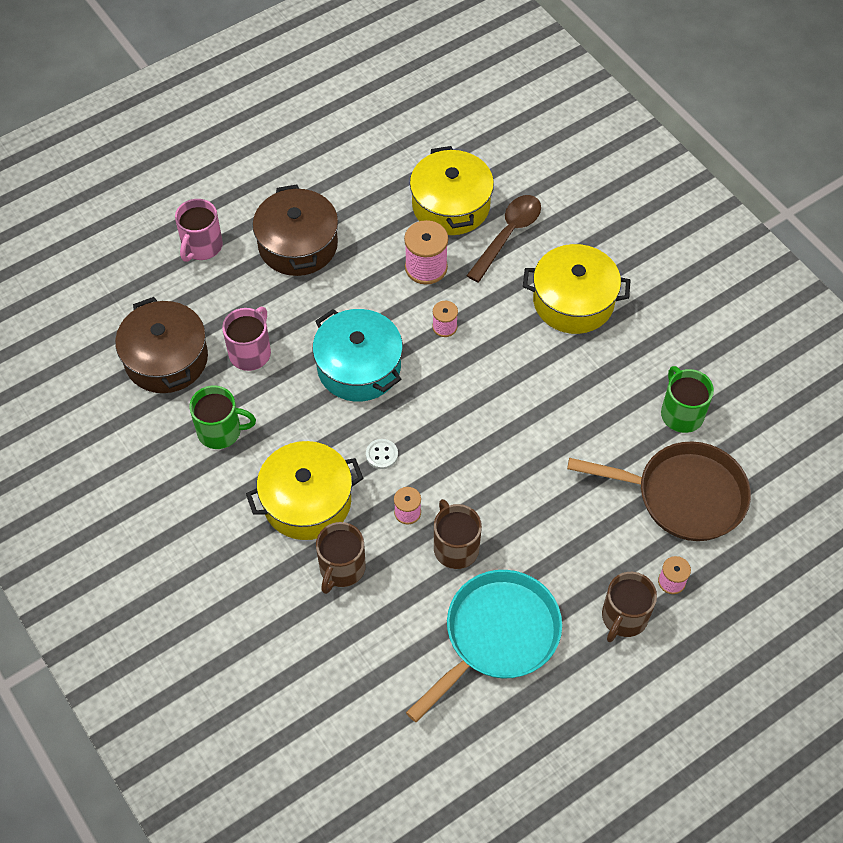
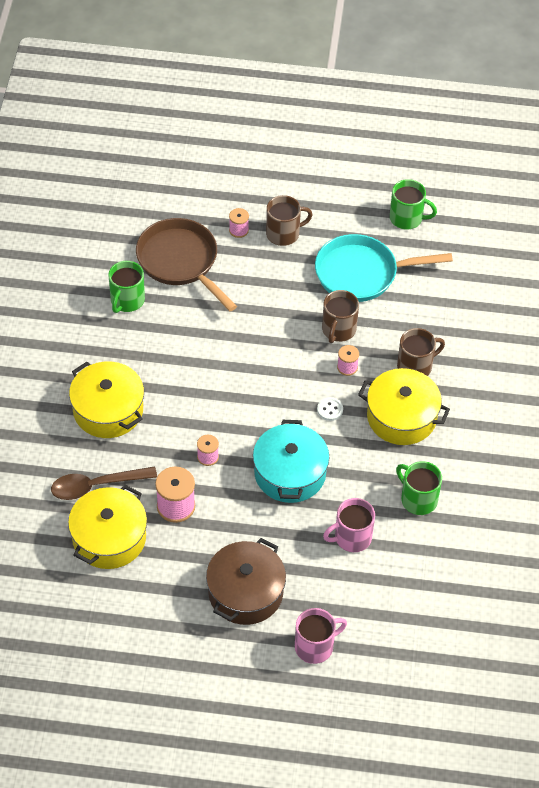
camera: 140 degrees left, 5 degrees down
(166, 359) = (413, 577): brown pot -> none
(518, 756) = (407, 218): none -> green mug

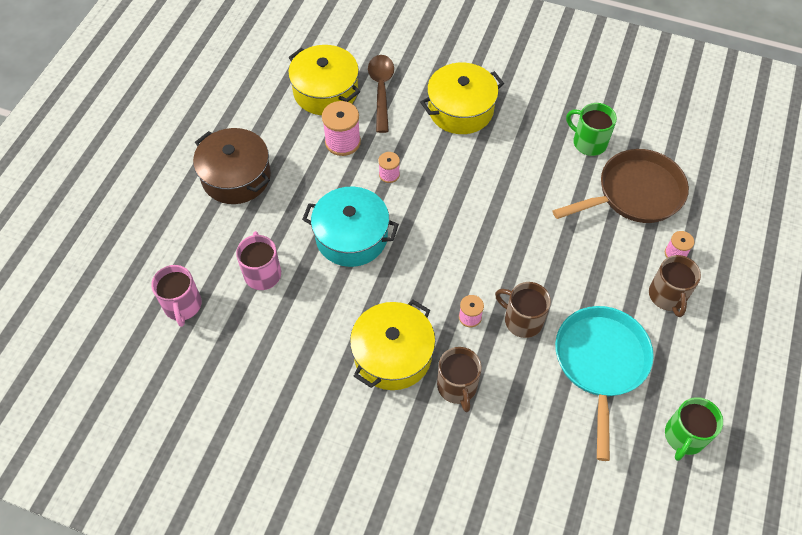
camera: 105 degrees right, 5 degrees up
(315, 646) = (161, 218): pink mug -> pink mug (182, 305)
(330, 410) = (418, 288): white button -> none
(418, 499) = (286, 344): green mug -> none

